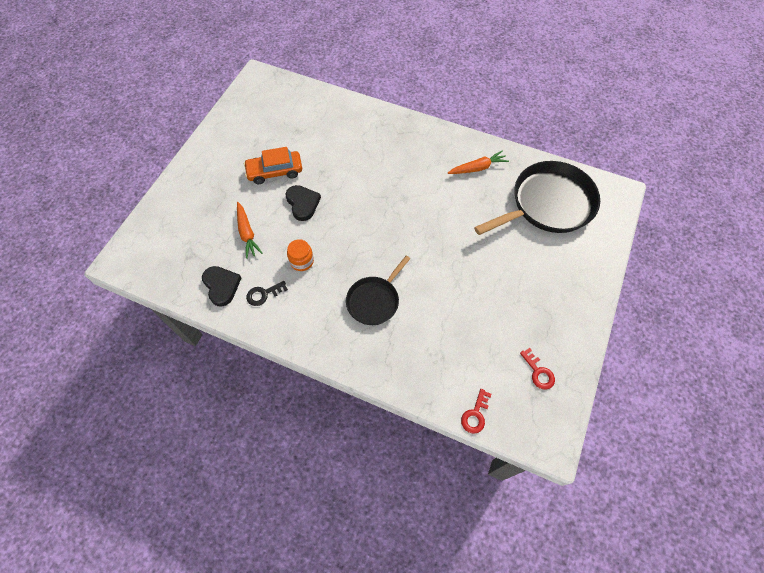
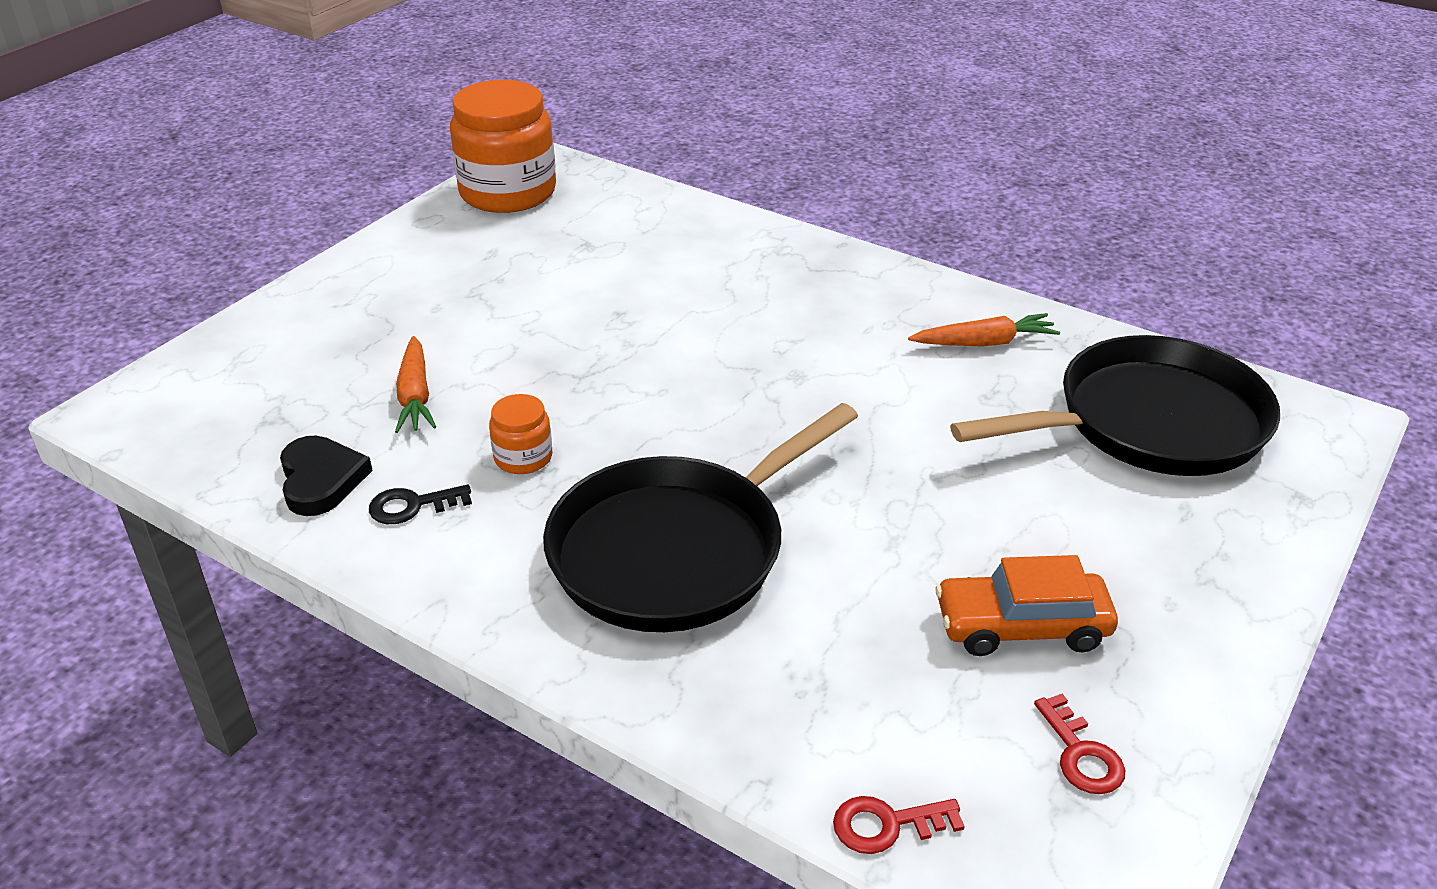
camera: 10 degrees right, 25 degrees down
(253, 100) = (508, 192): none -> orange jar
(275, 171) = (515, 303): orange car -> orange car (1021, 626)
(303, 203) = (559, 360): black heart -> none
(374, 300) = (676, 550): black pan -> black pan, size x1.75
(475, 414) = (886, 825): red key -> red key turned 45 degrees clockwise

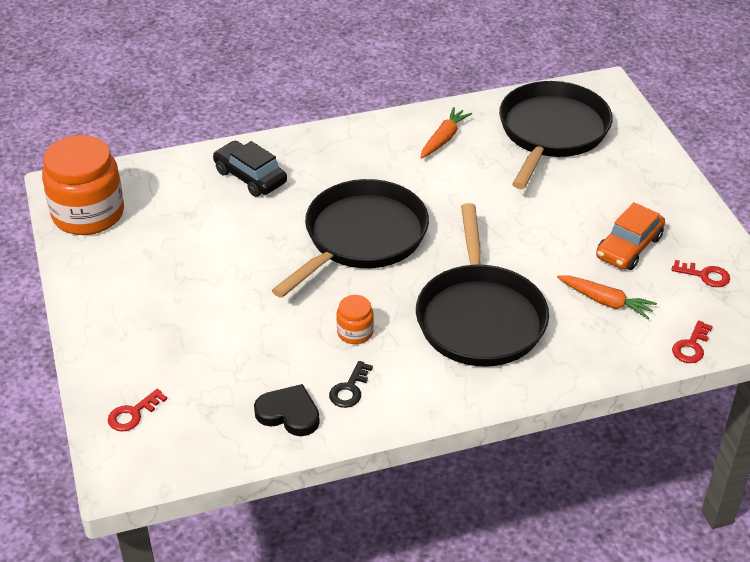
camera: 50 degrees left, 5 degrees up
(219, 372) = (133, 414): none -> red key
(415, 396) = (254, 346): orange carrot -> orange carrot (605, 301)
(702, 250) = (250, 177): none -> black car
(705, 375) = (362, 237): none -> black pan

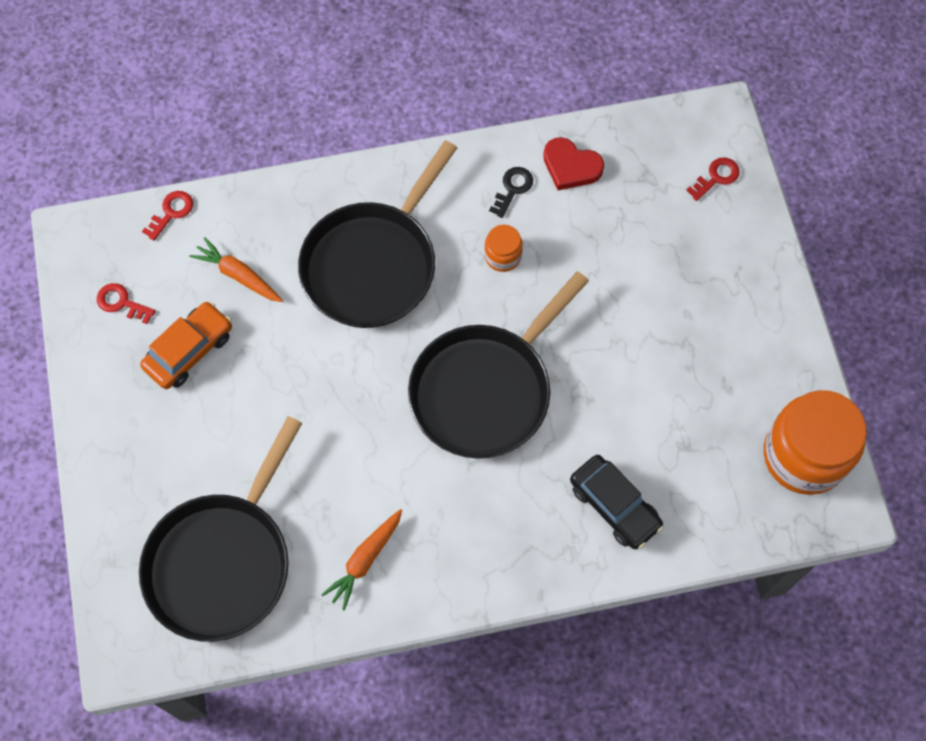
camera: 175 degrees left, 25 degrees up
(289, 413) = (571, 166): black heart -> red heart
(480, 317) = (373, 265): black pan -> black pan turned 150 degrees counterclockwise

